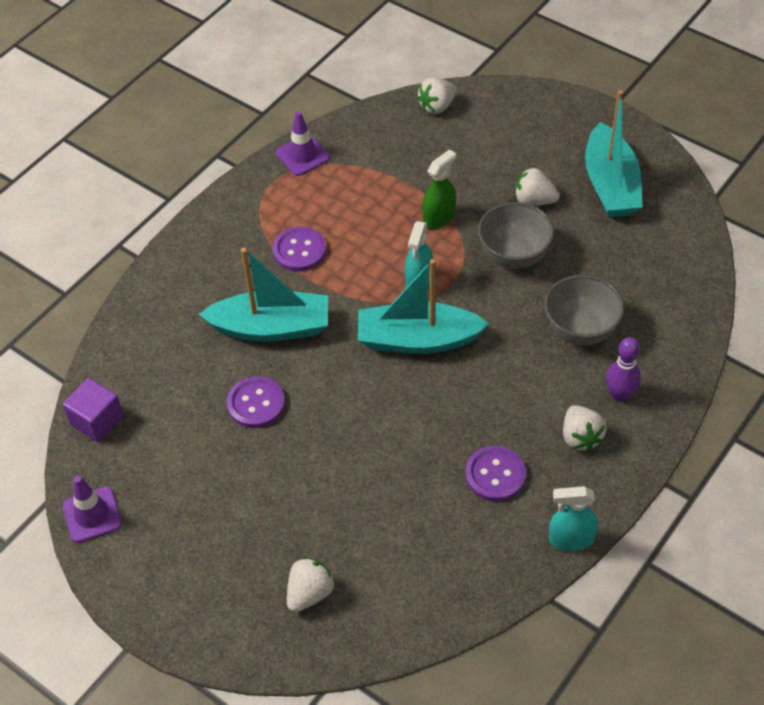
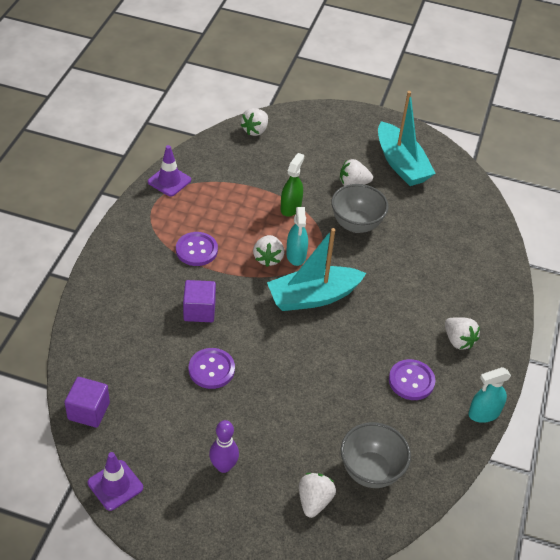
camera: 25 degrees left, 5 degrees down
(271, 327) = (199, 310): turquoise boat -> purple cube
(382, 278) = (268, 258): none -> white strawberry
(580, 330) = (425, 267): grey bowl -> grey bowl (371, 471)
(620, 395) = (472, 305): purple bowling pin -> purple bowling pin (223, 466)

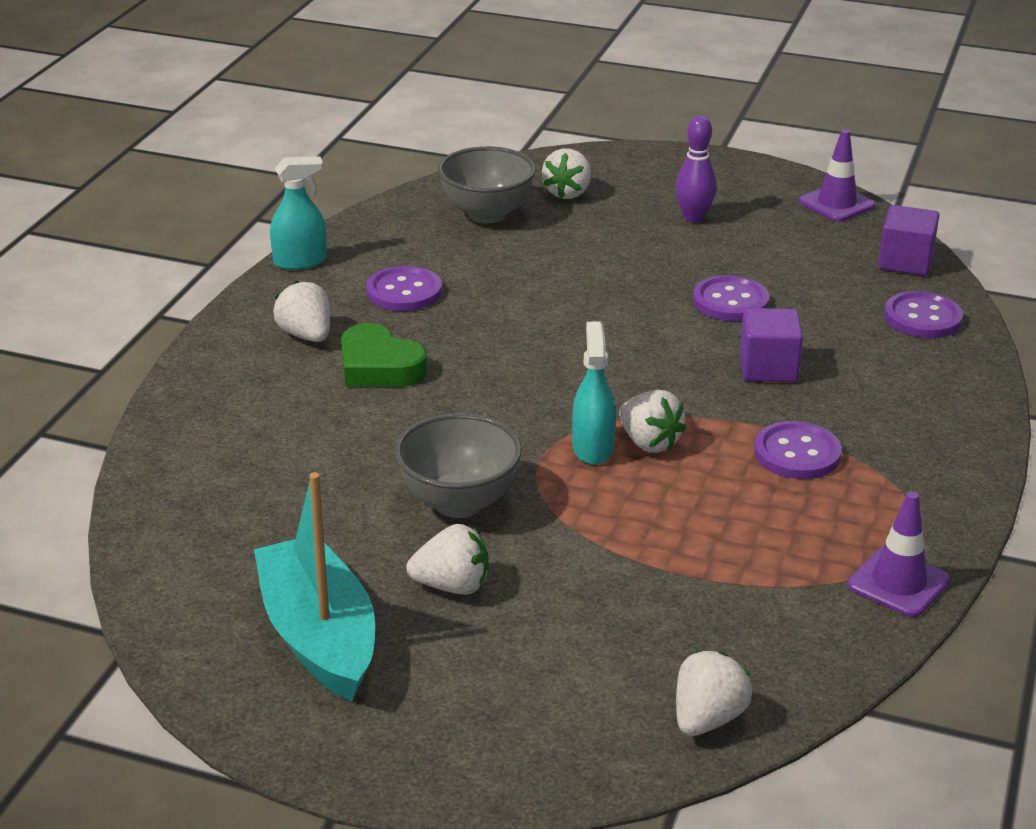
camera: 175 degrees left, 15 degrees down
(98, 353) = (922, 318): none -> purple button
(268, 258) = (649, 443): white strawberry -> white strawberry turned 135 degrees clockwise
(290, 207) = (605, 533): green spray bottle -> none
(313, 297) = (560, 387): turquoise boat -> none
(412, 314) = (379, 367): none -> green heart

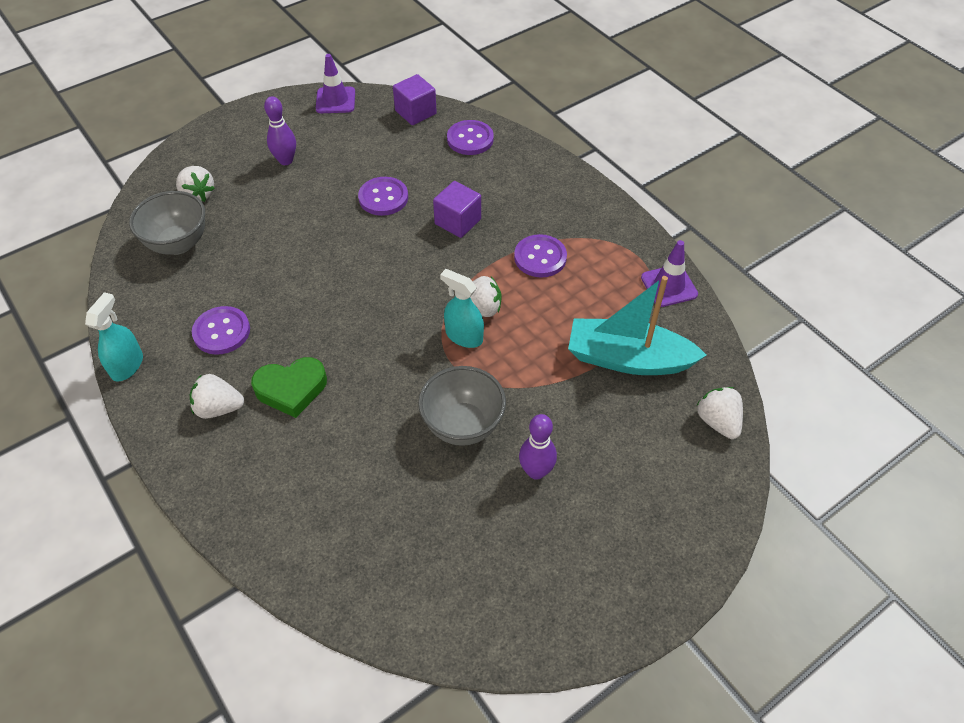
camera: 55 degrees left, 20 degrees up
(319, 636) = (533, 563): turquoise boat -> turquoise boat (628, 359)
(452, 586) = (536, 471): white strawberry -> purple bowling pin

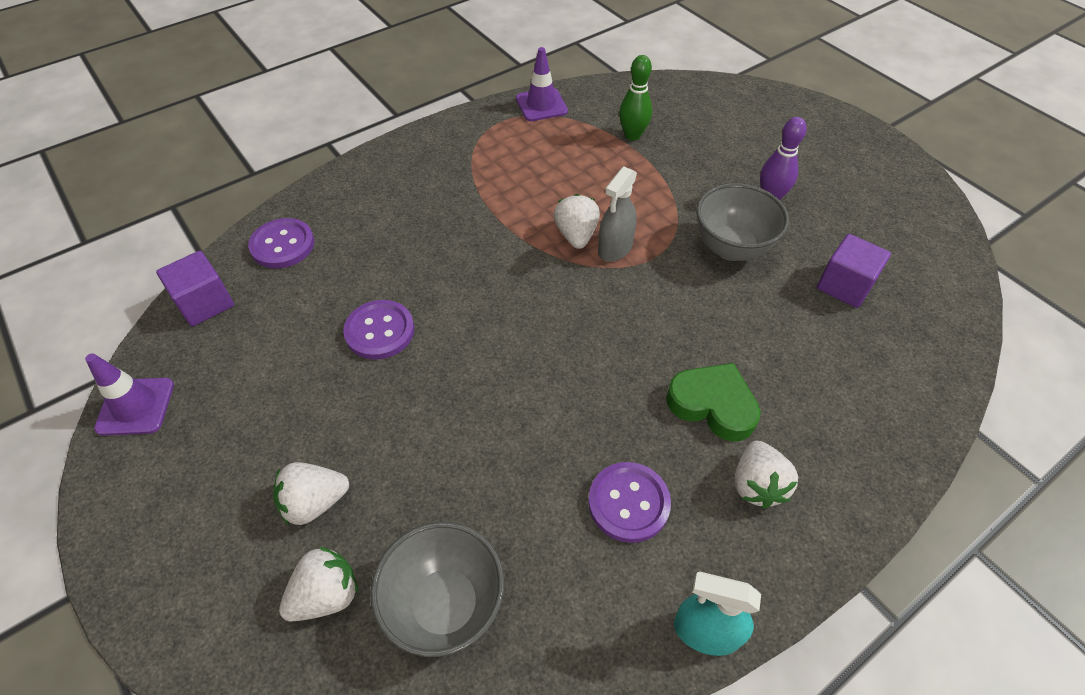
camera: 90 degrees left, 0 degrees up
(286, 160) = (269, 463): purple bowling pin -> none
(291, 389) = (713, 405): green heart -> green heart turned 45 degrees counterclockwise
(458, 222) = (435, 255): purple cube -> purple cube (844, 286)
(464, 336) = (615, 248): turquoise spray bottle -> grey spray bottle
(540, 257) = (499, 188): purple button -> none
(628, 359) = (632, 135): turquoise boat -> green bowling pin
(718, 422) = (693, 92): white strawberry -> white strawberry (315, 502)

